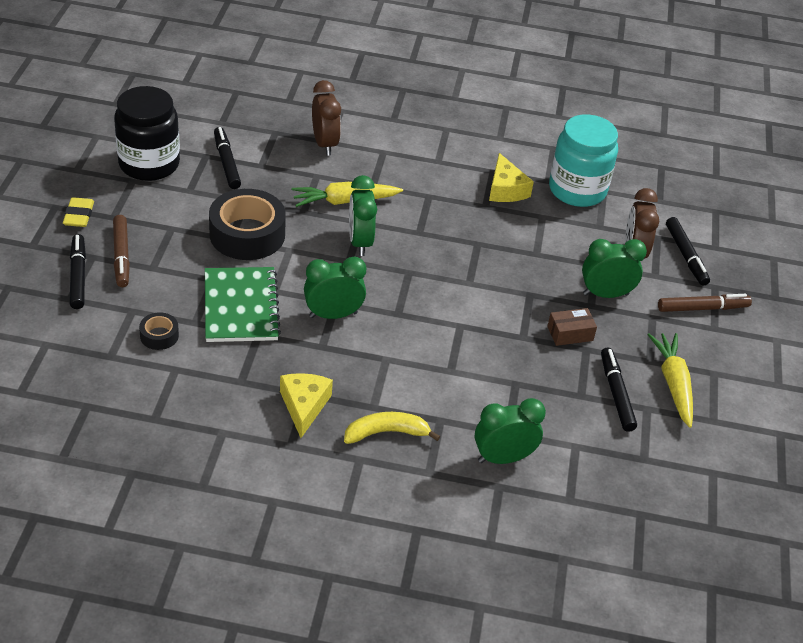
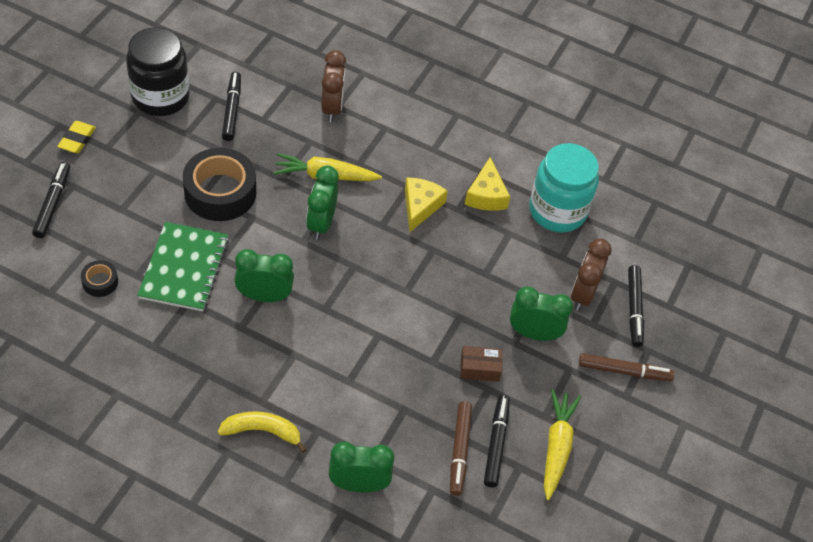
camera: 15 degrees right, 10 degrees up
(121, 255) = (99, 190): brown marker -> brown marker (460, 450)
(304, 406) = (199, 385): yellow cheese -> yellow cheese (420, 206)

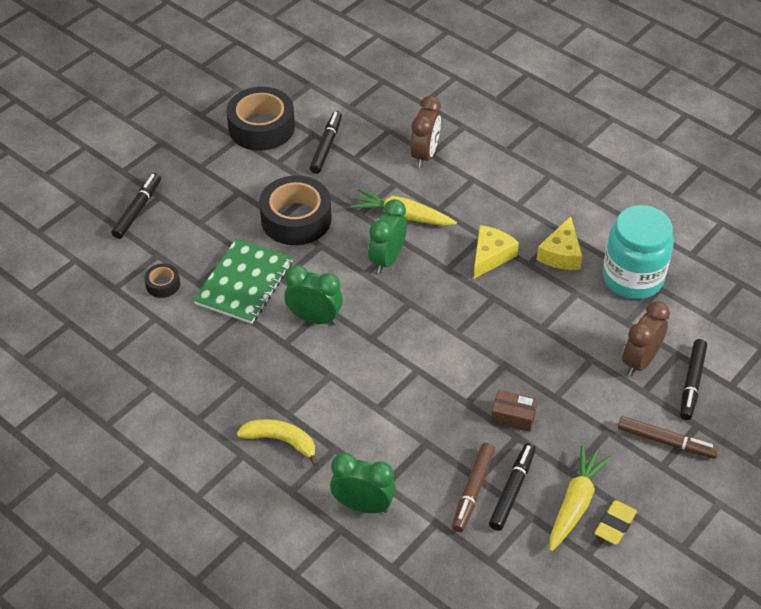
camera: 20 degrees right, 5 degrees down
(77, 139) = (174, 156): yellow eraser -> yellow eraser (615, 525)
(160, 97) = (261, 127): black jar -> black tape
(534, 333) = (578, 391): green clock -> none

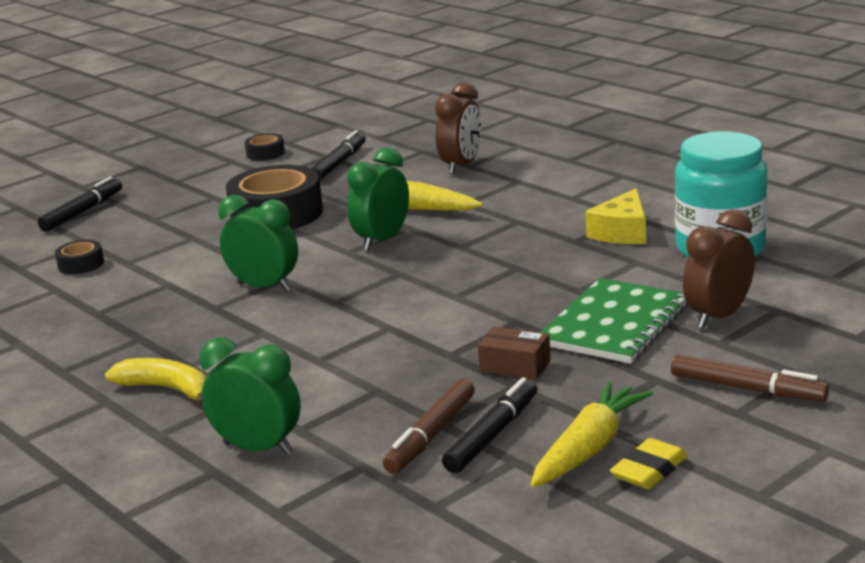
camera: 10 degrees right, 25 degrees down
(244, 283) = (186, 261): green notebook -> green notebook (615, 324)
(261, 127) = (265, 153): black tape -> black tape, size x0.46
(490, 256) = (523, 236): yellow cheese -> none
(692, 383) = (796, 335): black marker -> none

